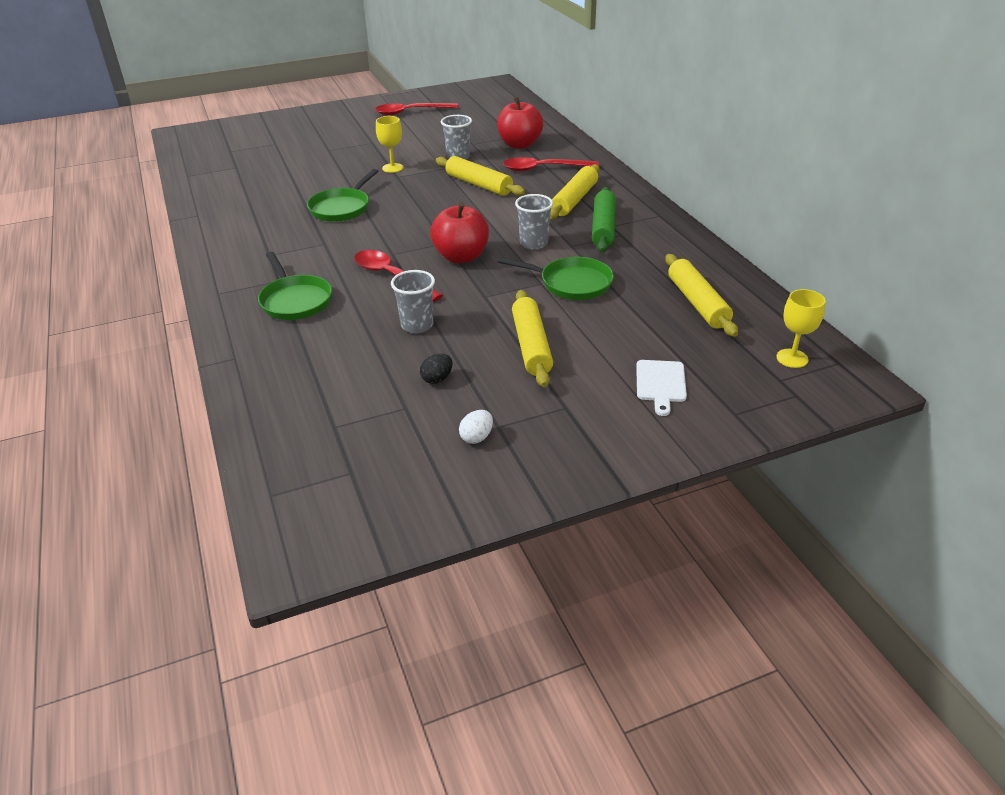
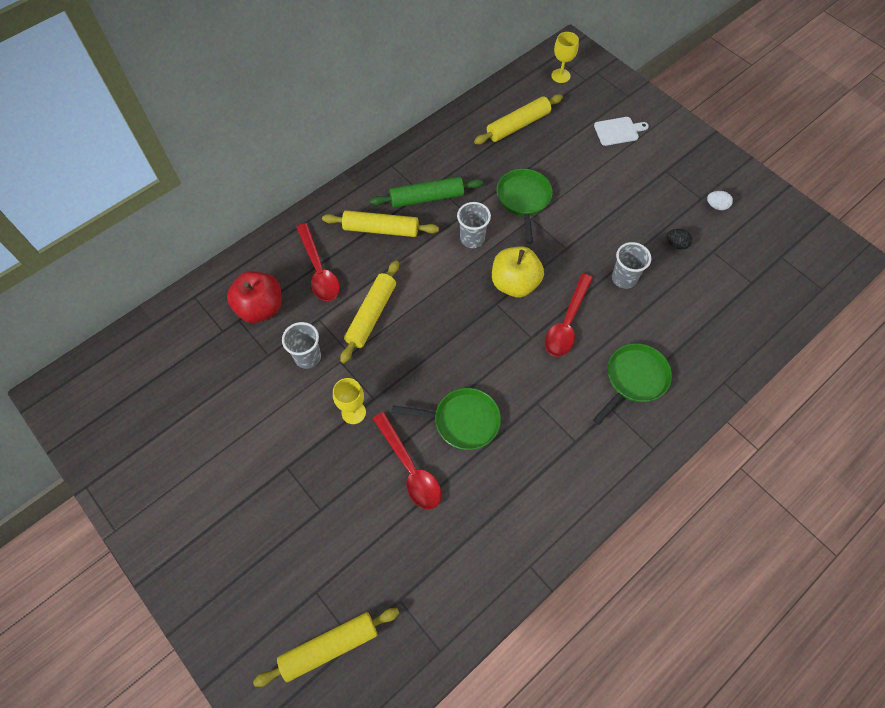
camera: 110 degrees left, 25 degrees up
(411, 112) = (176, 463): red spoon -> red spoon (410, 468)
(461, 257) = (515, 283): red apple -> yellow apple
(531, 346) = (613, 203): yellow rolling pin -> yellow rolling pin (329, 647)

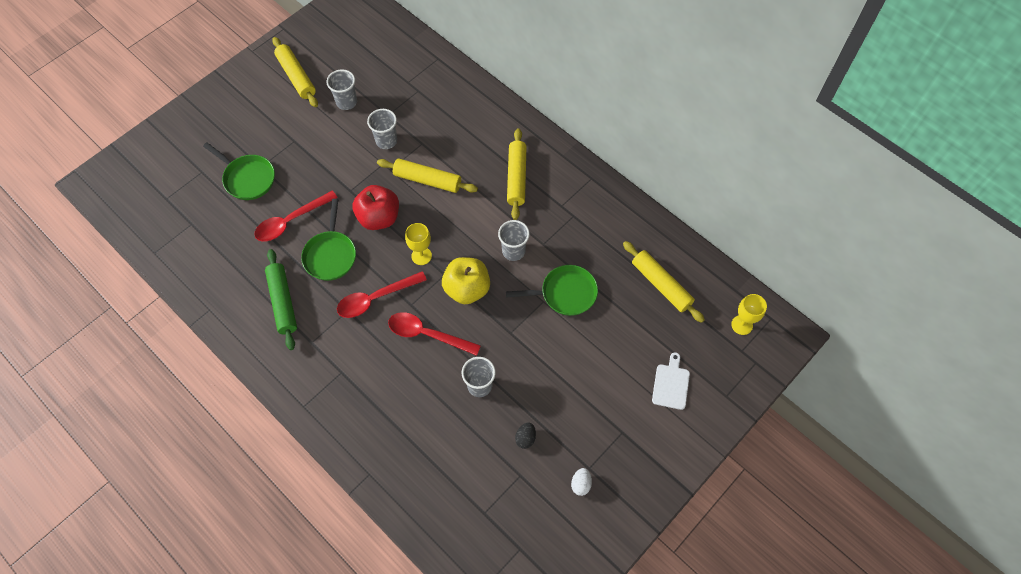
camera: 85 degrees right, 0 degrees up
(237, 402) = (346, 102): none -> grey cup
(260, 308) = (430, 103): red apple -> red apple (379, 218)
(319, 270) = (469, 137): red spoon -> red spoon (376, 298)
(329, 647) = (164, 185): yellow rolling pin -> yellow rolling pin (296, 77)
(353, 412) = (338, 178): yellow goblet -> yellow goblet (421, 256)
(427, 198) = (556, 210): green rolling pin -> green rolling pin (283, 302)
(618, 131) = (671, 384): white cutting board -> white cutting board turned 150 degrees counterclockwise
(634, 379) = (371, 392): green pan -> green pan (247, 178)

